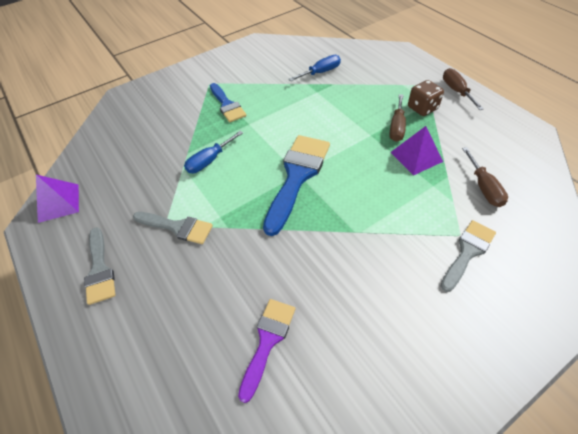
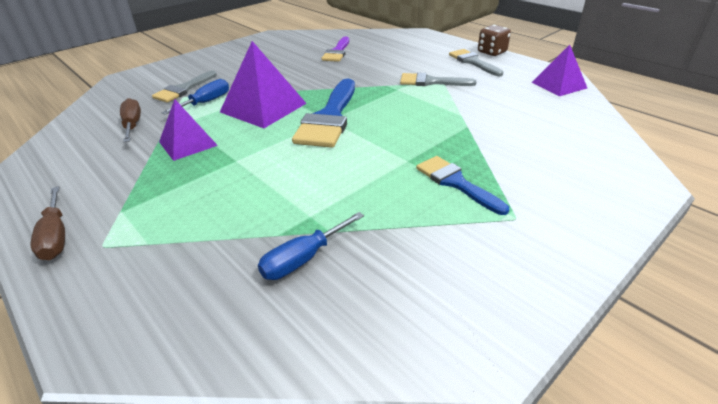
camera: 170 degrees right, 15 degrees down
(209, 161) = (435, 122): blue screwdriver -> blue screwdriver (206, 102)
(362, 200) = (263, 107): none -> purple pyramid
(396, 127) = (195, 172): brown screwdriver -> none
(422, 108) = (140, 201): brown dice -> brown dice (492, 52)

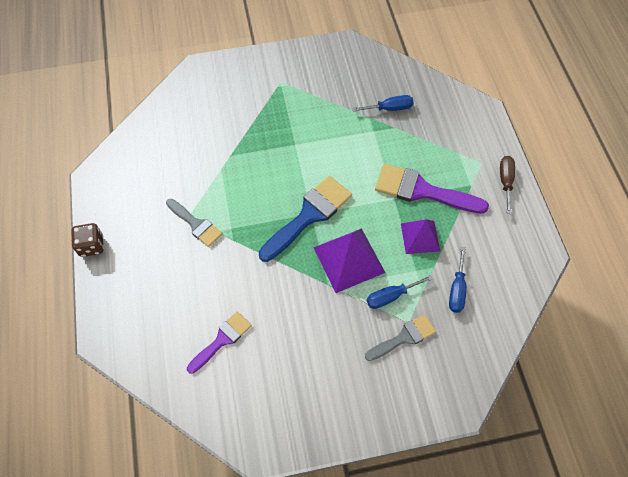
camera: 150 degrees left, 25 degrees up
(133, 125) = (457, 289): brown screwdriver -> blue screwdriver
(199, 180) = (422, 191): none -> purple brush
(456, 183) = (285, 115): blue brush -> none
(473, 62) = (128, 237): grey brush -> none
(559, 85) = (115, 165): purple pyramid -> none

